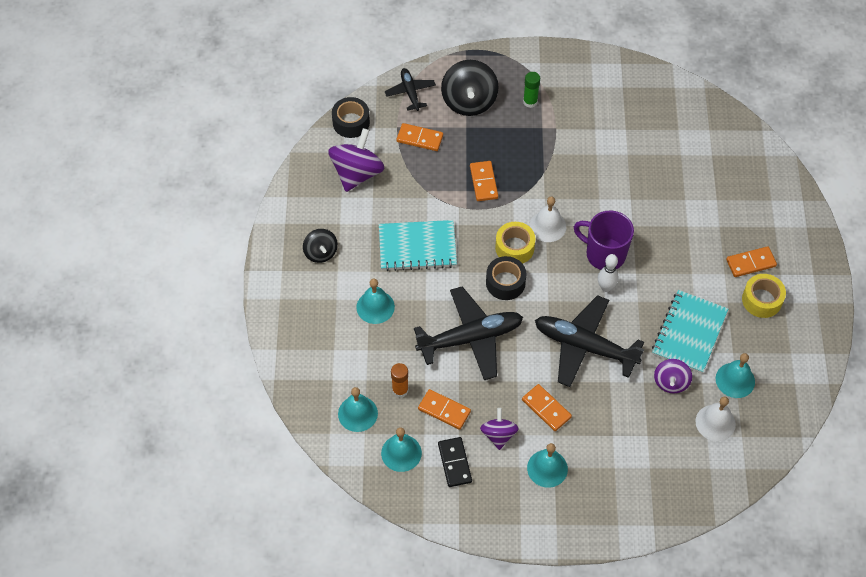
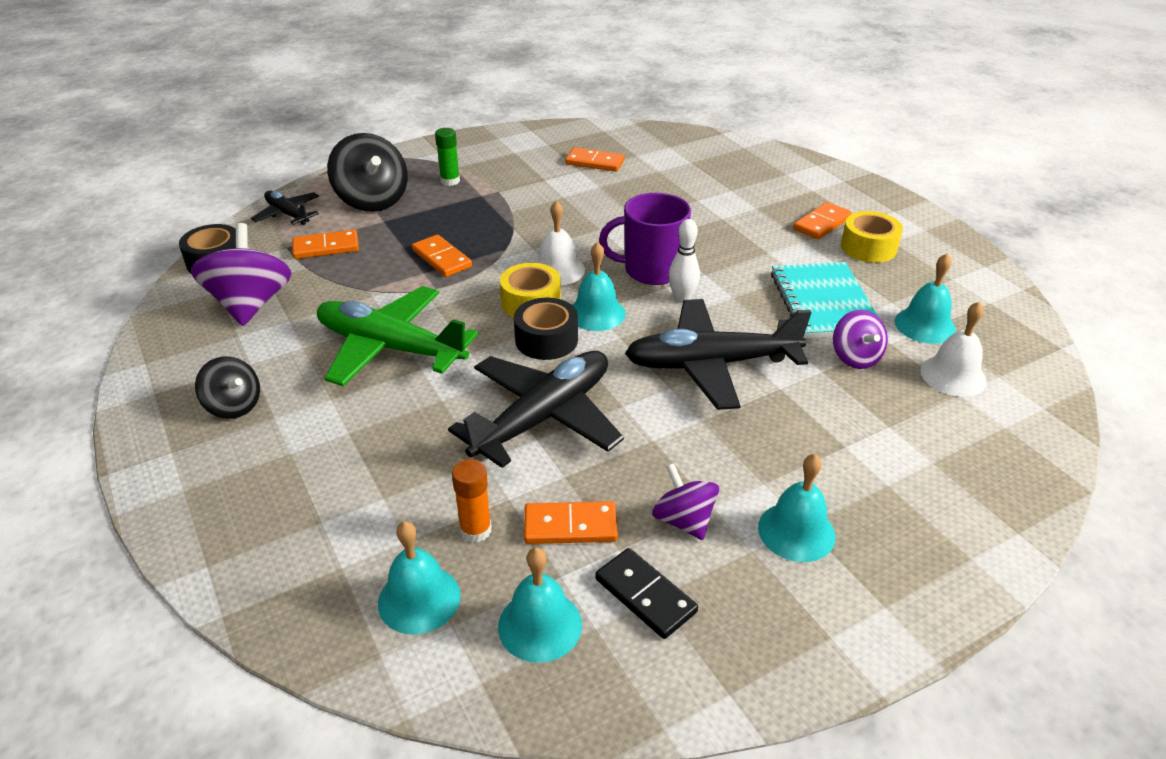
camera: 30 degrees left, 20 degrees down
(375, 307) = (364, 437): turquoise bell -> turquoise bell (596, 313)
(417, 247) = (390, 348): turquoise notebook -> green plane
(546, 408) = (724, 455): orange domino -> orange domino (594, 162)

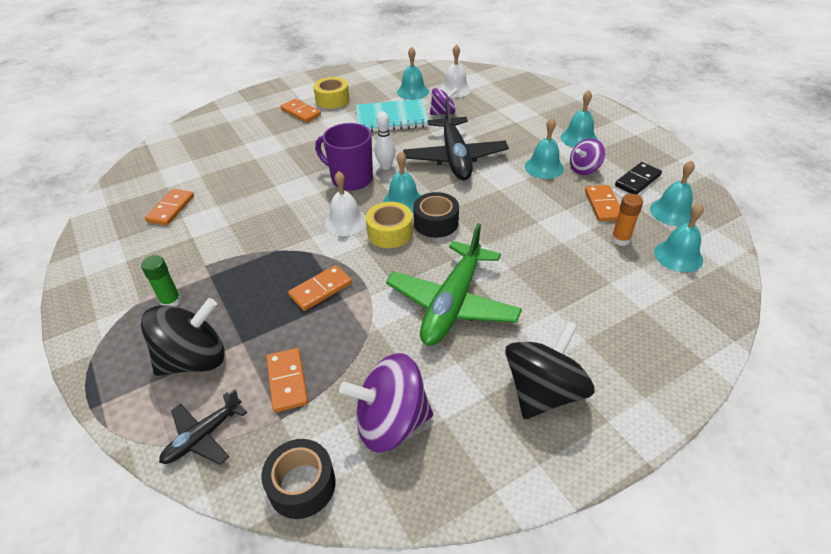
camera: 90 degrees left, 5 degrees up
(234, 406) = (543, 391): black spinning top -> black spinning top, size x1.70
(543, 417) = (517, 219): black plane -> none
(651, 270) = (351, 179): purple mug -> purple mug turned 120 degrees clockwise
(687, 465) = (544, 167): none -> turquoise bell

